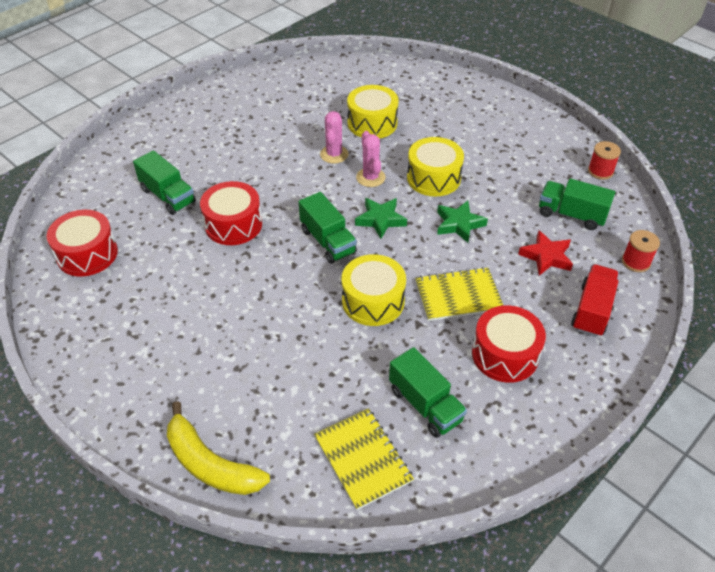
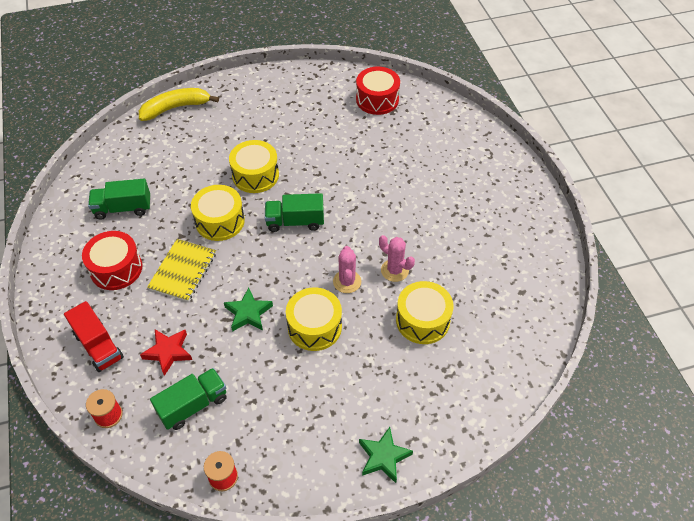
camera: 120 degrees right, 5 degrees up
(168, 196) = (411, 152): green truck -> none
(233, 224) = (353, 177): red drum -> none
(284, 305) = (255, 175): none -> yellow drum
(362, 459) = (119, 165): yellow notebook -> none
(370, 177) = (347, 281): pink cactus -> pink cactus turned 75 degrees clockwise
(380, 220) = (293, 264): green star -> green star (383, 457)

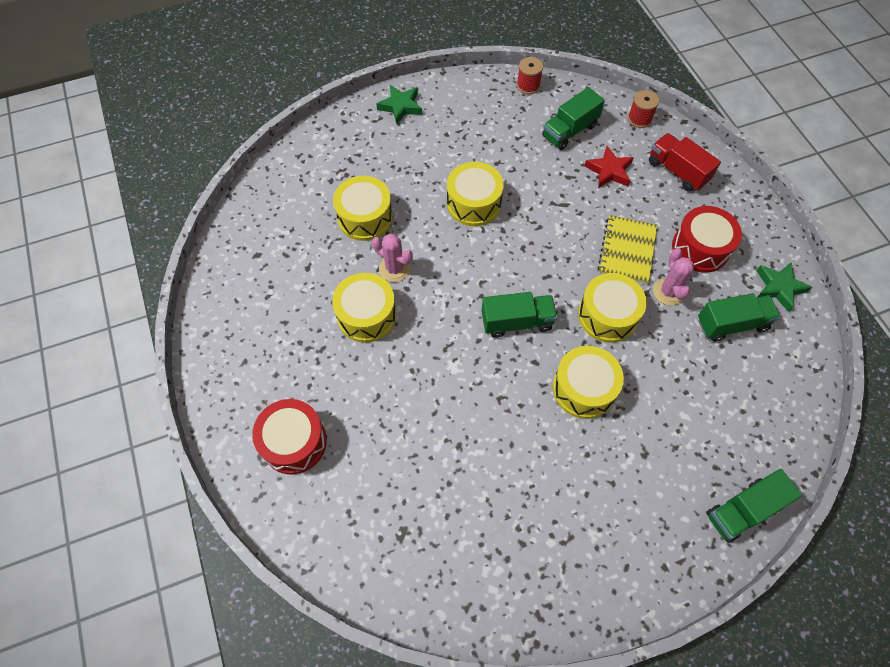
camera: 175 degrees right, 10 degrees up
(175, 108) = (743, 510): yellow banana -> green truck
(248, 313) = (543, 212): green star -> green star (779, 287)
(347, 281) = (446, 252): pink cactus -> pink cactus (668, 292)
(377, 99) = (428, 559): red drum -> red drum (294, 442)
(418, 235) = (366, 315): none -> yellow drum

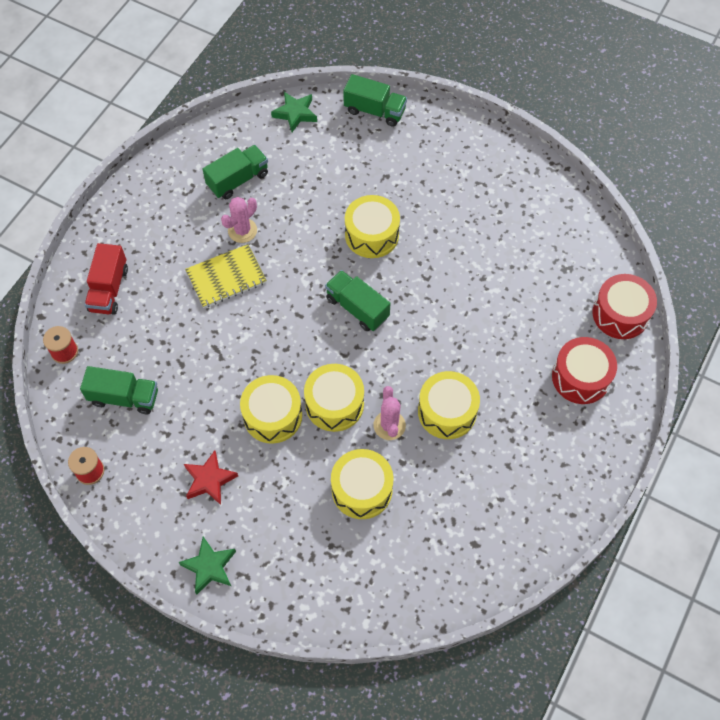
camera: 130 degrees left, 0 degrees up
(607, 315) = (298, 255): yellow drum -> yellow drum (334, 404)
(609, 171) = (149, 338): red star -> red star (209, 480)
(700, 248) = (181, 232): red drum -> red drum (620, 314)
(731, 324) = (238, 180): green truck -> green truck turned 105 degrees clockwise
(779, 287) = (178, 168): green star -> green star (295, 113)

